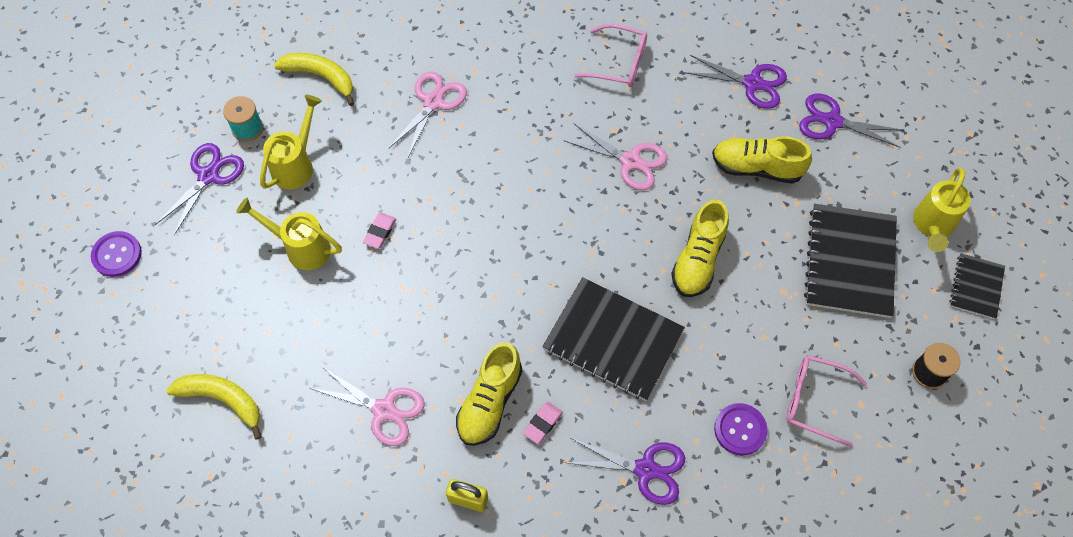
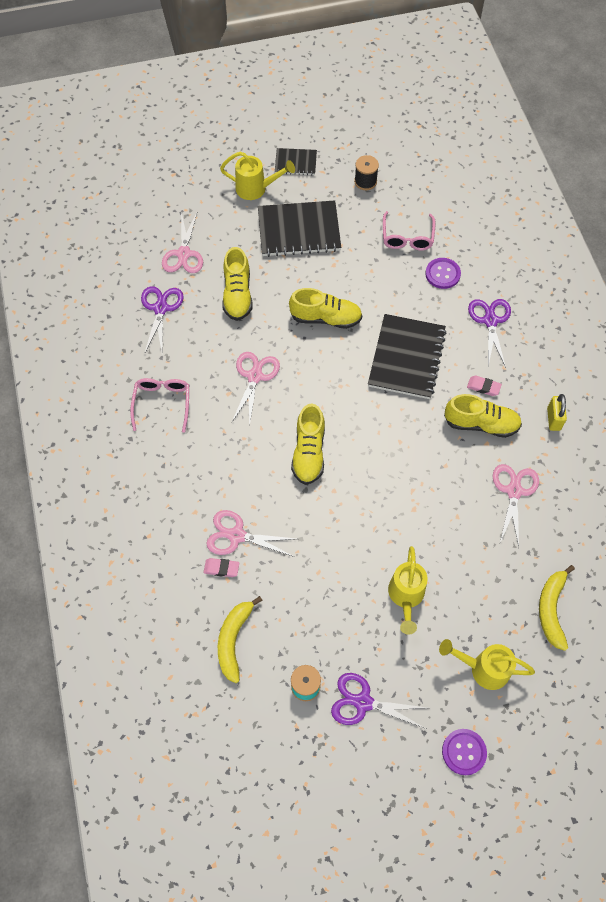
camera: 105 degrees left, 0 degrees up
(296, 164) = (329, 629): yellow watering can -> yellow watering can (483, 668)
(380, 232) = (372, 539): pink eraser -> pink eraser (221, 568)
(511, 194) = (309, 452): none -> yellow shoe
(832, 121) = (184, 254): purple scissors -> pink scissors

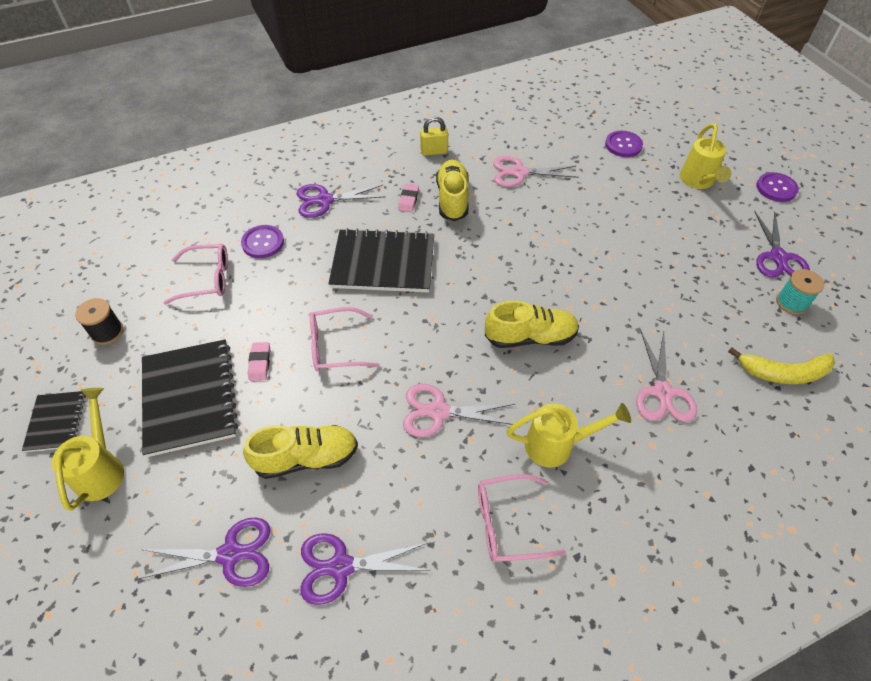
camera: 100 degrees left, 10 degrees down
(184, 254) = (230, 554): pink scissors -> purple scissors
(221, 568) = (709, 401): pink eraser -> pink eraser (260, 363)
(325, 318) = (336, 346): yellow shoe -> pink glasses
(406, 597) = (660, 237): yellow watering can -> yellow watering can (557, 445)
(551, 609) = (623, 145): yellow banana -> purple button

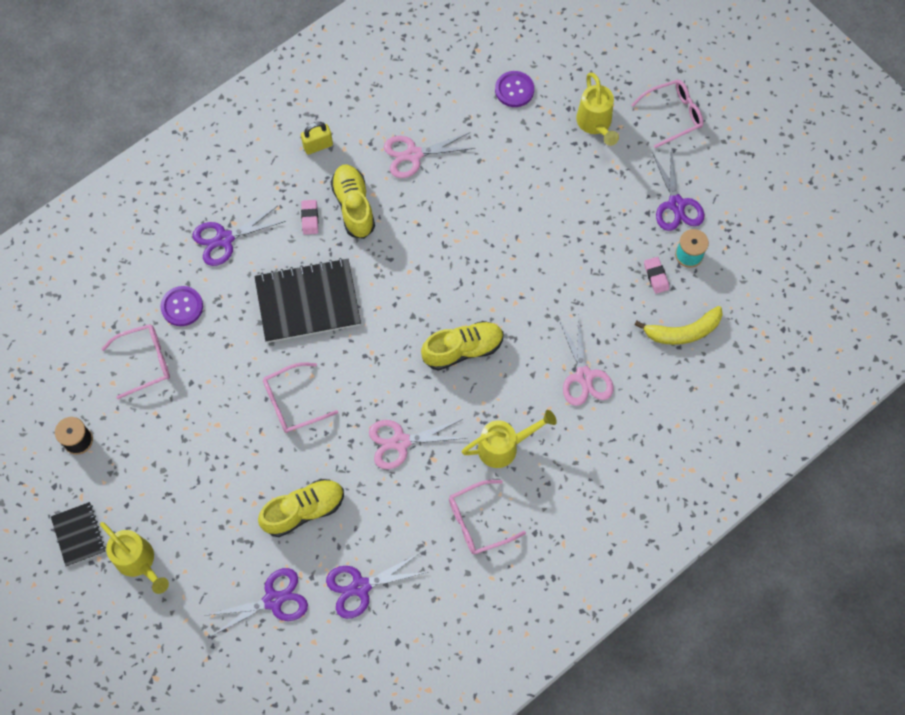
camera: 15 degrees left, 15 degrees up
(102, 468) = (139, 562): yellow watering can -> yellow watering can turned 150 degrees clockwise
(189, 398) = (183, 484): black notebook -> none
(260, 363) = (231, 436): pink eraser -> pink eraser (656, 276)
(776, 188) = (672, 115): purple button -> pink glasses

